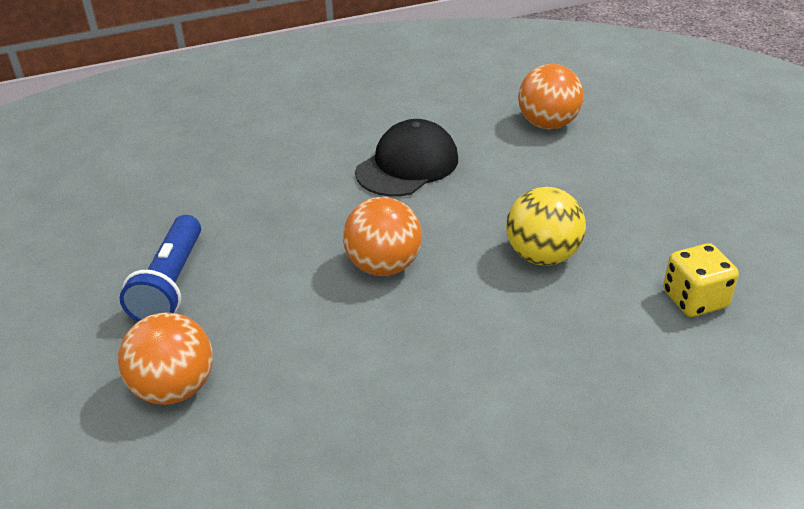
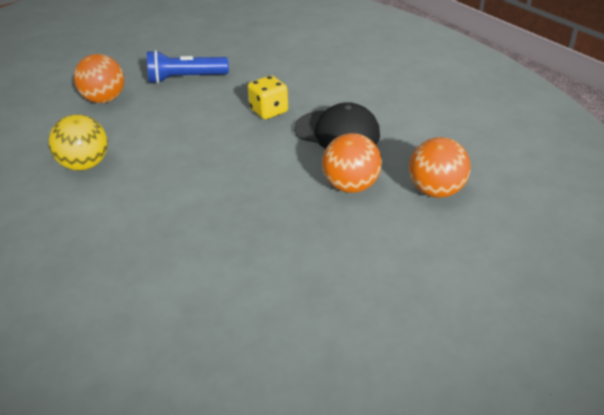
camera: 75 degrees right, 0 degrees up
(384, 266) = (217, 143): orange ball -> orange ball (351, 186)
(542, 256) = (245, 209): yellow ball -> yellow ball (85, 165)
(694, 299) = (208, 296): yellow dice -> yellow dice (269, 111)

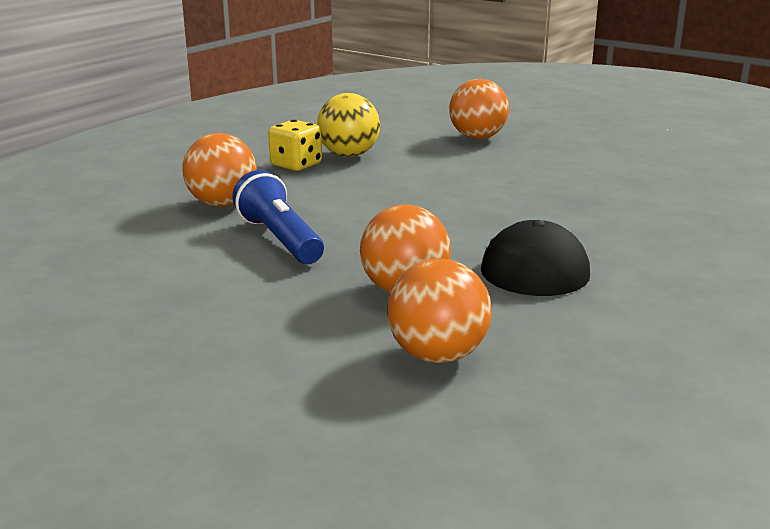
camera: 70 degrees right, 15 degrees down
(143, 250) = (222, 204): none -> orange ball
(185, 78) = (568, 161): blue flashlight -> blue flashlight (280, 239)
(269, 111) = (543, 215): yellow dice -> yellow dice (296, 165)

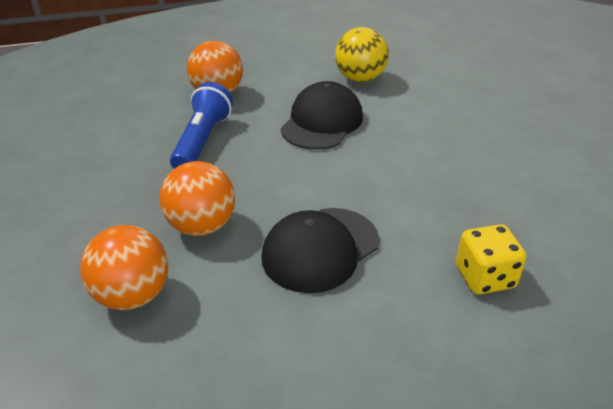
camera: 40 degrees right, 15 degrees up
(296, 165) = (311, 75): yellow dice -> yellow dice (485, 277)
(373, 191) = (322, 122): none -> black cap
(477, 137) = (485, 96): orange ball -> none

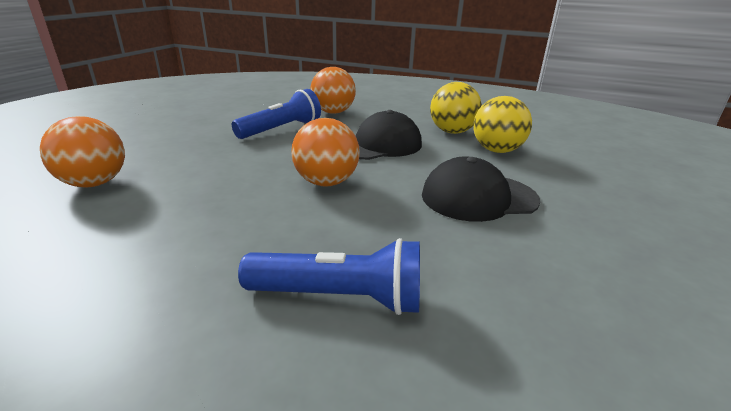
camera: 35 degrees right, 10 degrees down
(201, 226) = (198, 167): orange ball -> orange ball (326, 182)
(320, 249) = (242, 211): black cap -> black cap (478, 197)
(419, 89) = (497, 150): none -> yellow ball
(485, 277) = (340, 297): yellow dice -> blue flashlight

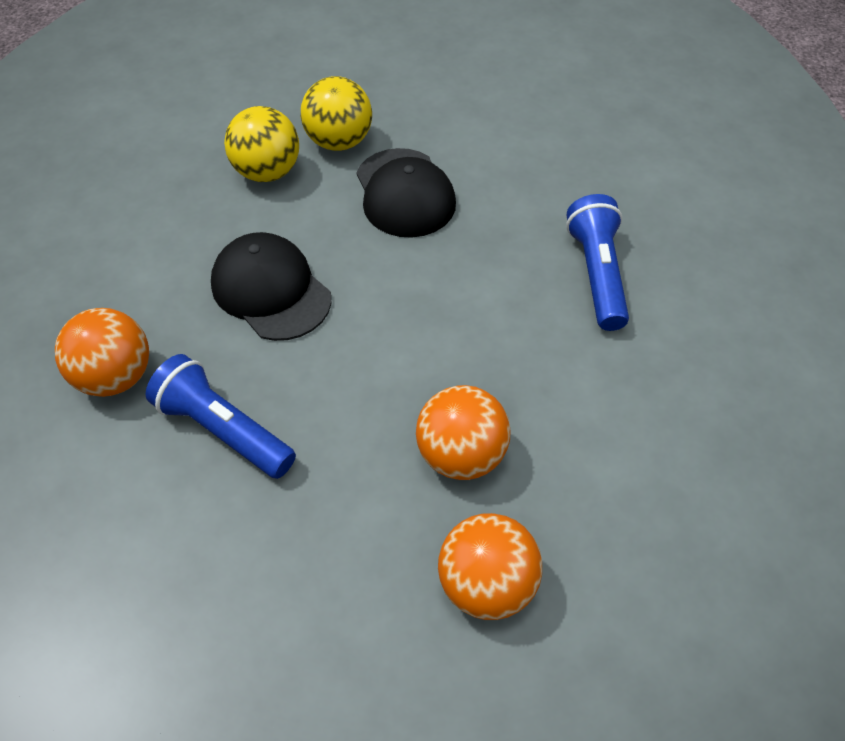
camera: 100 degrees left, 25 degrees up
(326, 182) = (407, 324): orange ball -> orange ball (461, 455)
(452, 132) = (201, 214): yellow ball -> yellow ball (339, 142)

